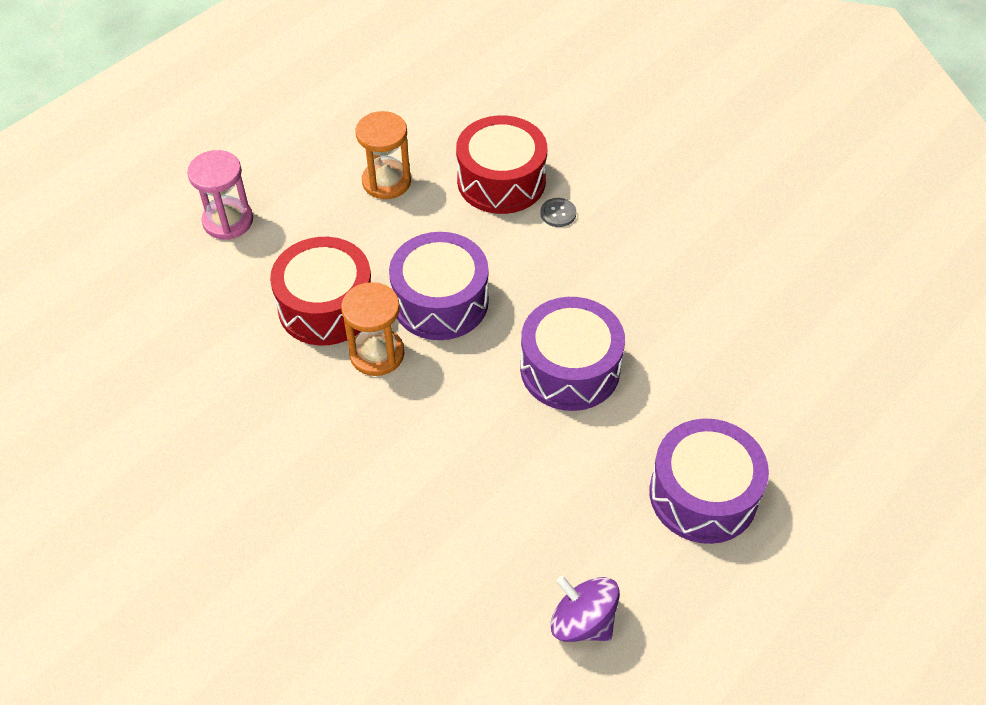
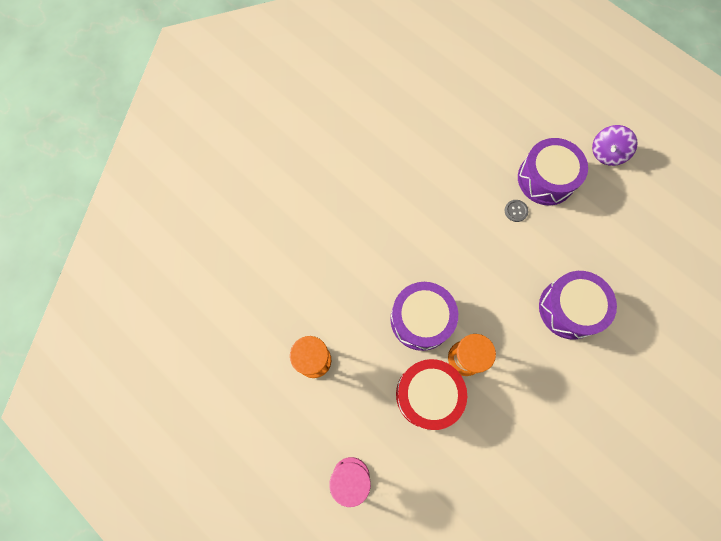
camera: 90 degrees left, 20 degrees up
(501, 181) = (315, 281): red drum -> none
(558, 213) = (345, 245): grey button -> grey button (516, 211)
(570, 368) = (469, 242): purple drum -> purple drum (569, 308)
(582, 621) = (626, 242): purple spinning top -> purple spinning top (606, 153)

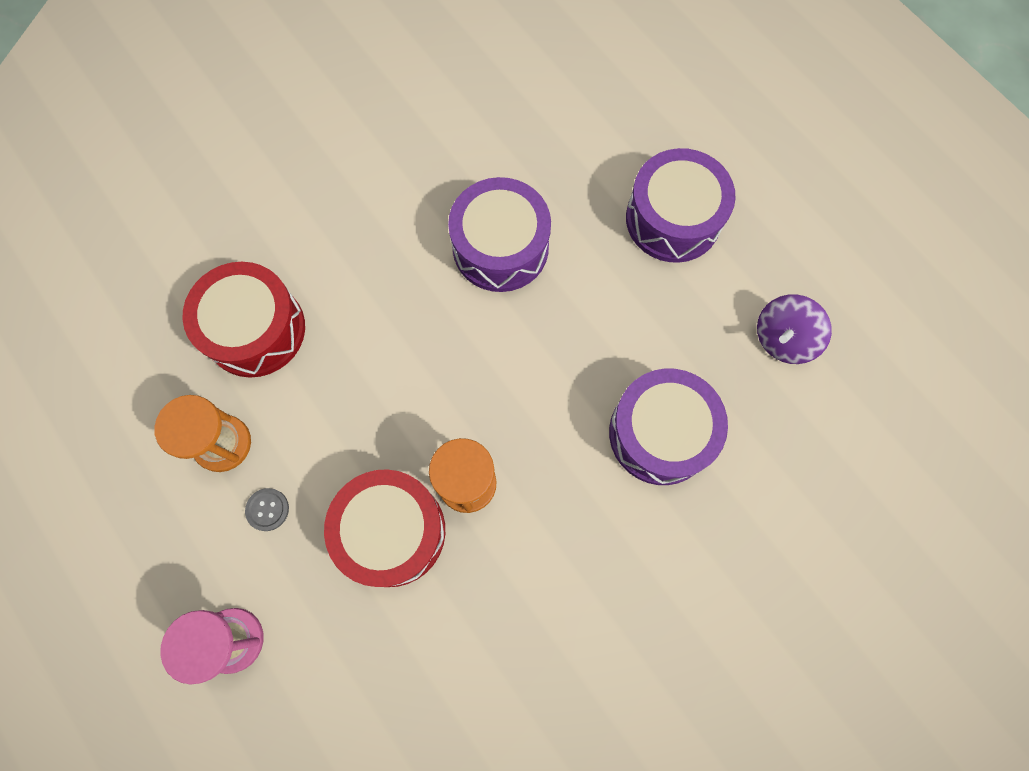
camera: 10 degrees right, 0 degrees up
(315, 287) = (255, 329): none -> red drum
(421, 319) = (411, 409): purple drum -> purple drum (500, 247)
(516, 211) = (610, 262): grey button -> grey button (267, 509)
(606, 153) = (784, 194): purple spinning top -> purple spinning top (783, 339)

